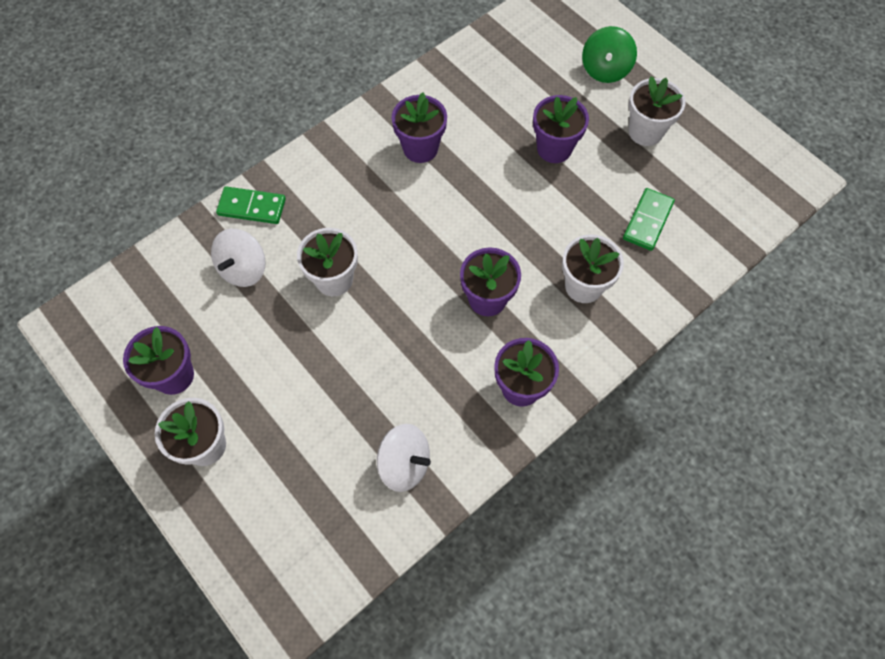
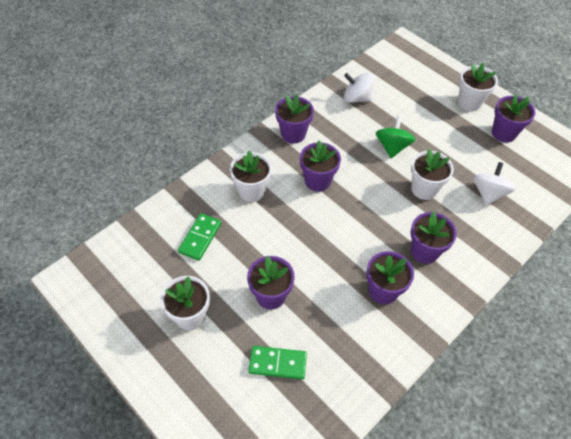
camera: 175 degrees right, 10 degrees down
(252, 207) = (501, 236): green domino -> green domino (277, 363)
(358, 192) = (424, 251): none -> purple flower pot
(605, 69) = (219, 383): green spinning top -> green spinning top (392, 147)

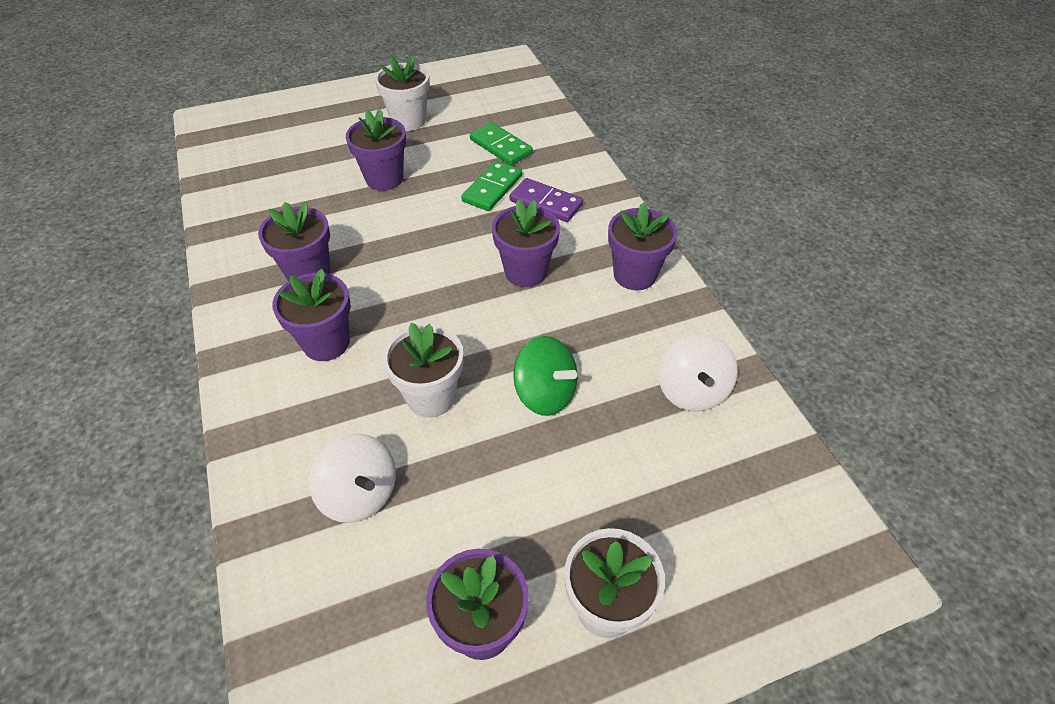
camera: 115 degrees right, 5 degrees down
(251, 191) = (546, 203): white flower pot -> purple domino
(277, 363) = (306, 163): green domino -> green domino (492, 188)
(356, 98) = (692, 391): white spinning top -> white spinning top turned 135 degrees clockwise

